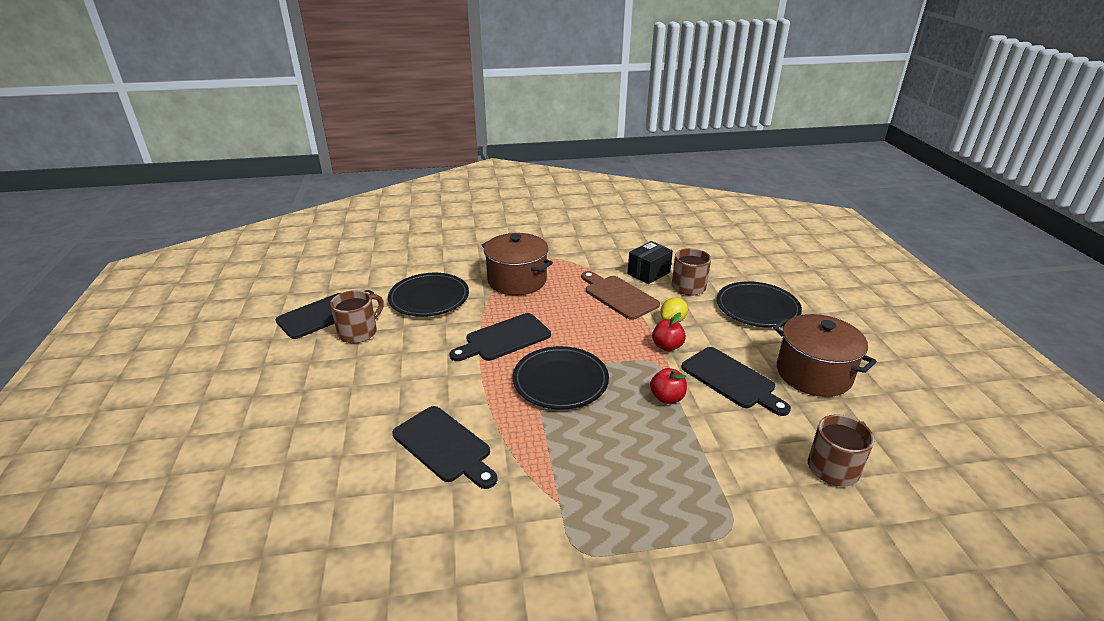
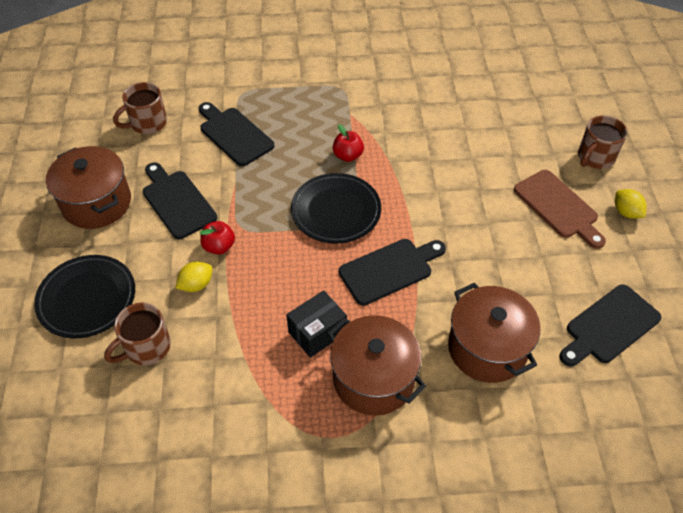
camera: 175 degrees left, 20 degrees up
(242, 398) = (626, 212): none -> yellow lemon
(359, 332) = (553, 291): brown mug -> brown mug (595, 157)
(429, 298) = (487, 348): black plate -> brown pot
(444, 446) = (434, 157): black cutting board -> black cutting board (234, 134)
(618, 296) = (245, 335): brown cutting board -> brown cutting board (558, 207)
(648, 273) = (188, 383): black box -> black box (317, 332)
(667, 398) = (244, 187): red apple -> red apple (348, 155)

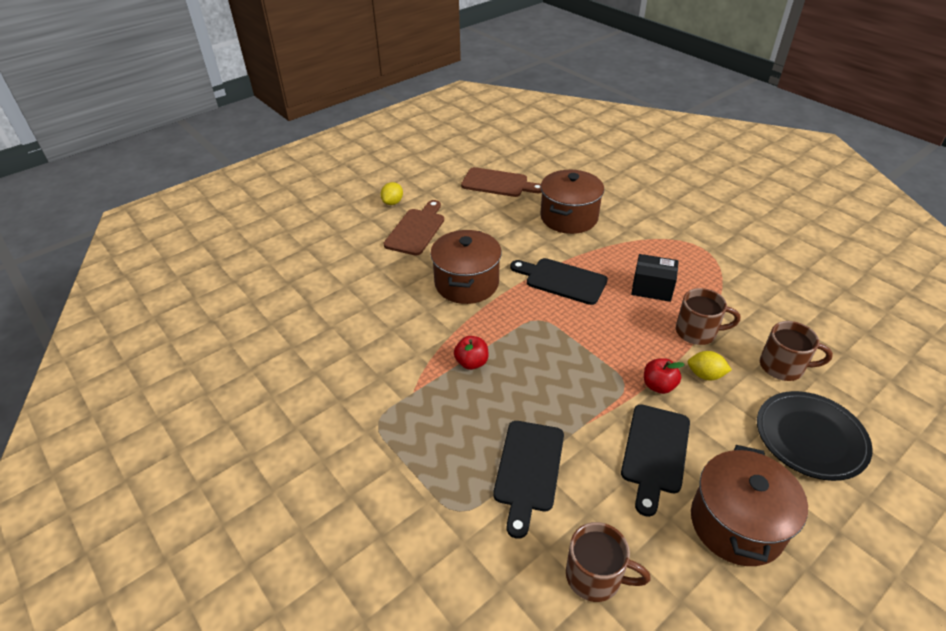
camera: 125 degrees left, 10 degrees down
(336, 211) = (541, 336): black plate -> none
(373, 379) = (648, 249): brown pot -> brown pot (466, 283)
(595, 157) = (345, 230): brown mug -> brown mug (697, 332)
(609, 326) = (498, 183): black cutting board -> brown cutting board

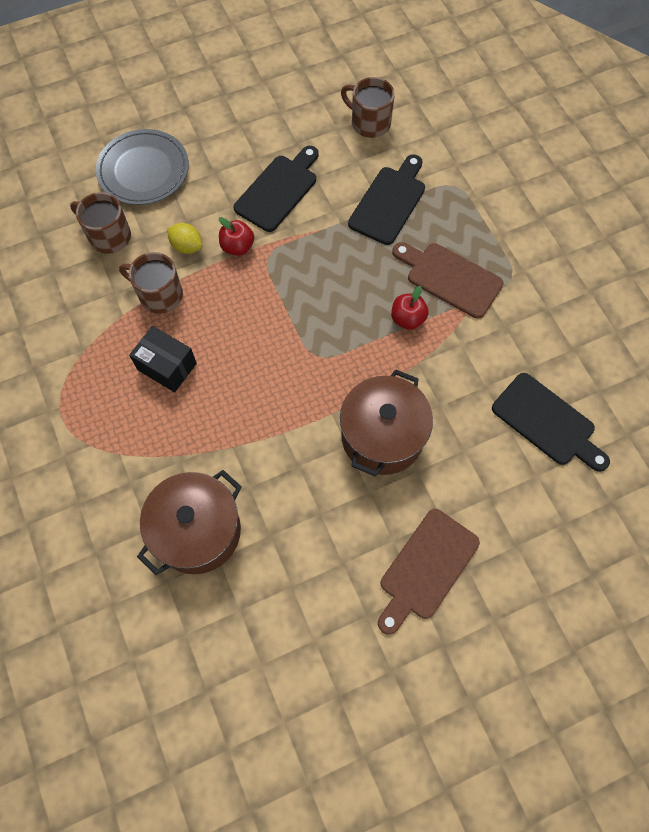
camera: 165 degrees left, 25 degrees up
(392, 202) = (452, 654): yellow lemon -> none
(498, 183) = (268, 658): brown cutting board -> brown cutting board (450, 278)
(562, 280) = (264, 408): black cutting board -> black cutting board (547, 422)
(736, 524) = (251, 128): brown pot -> none
(810, 438) = (143, 170): black plate -> grey plate

